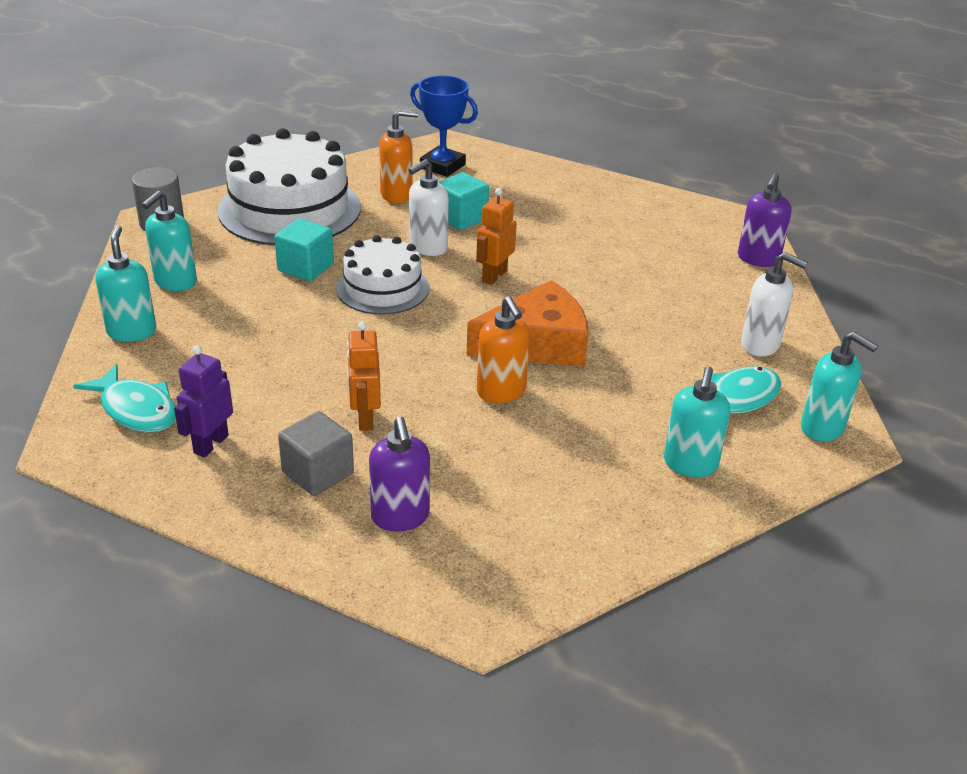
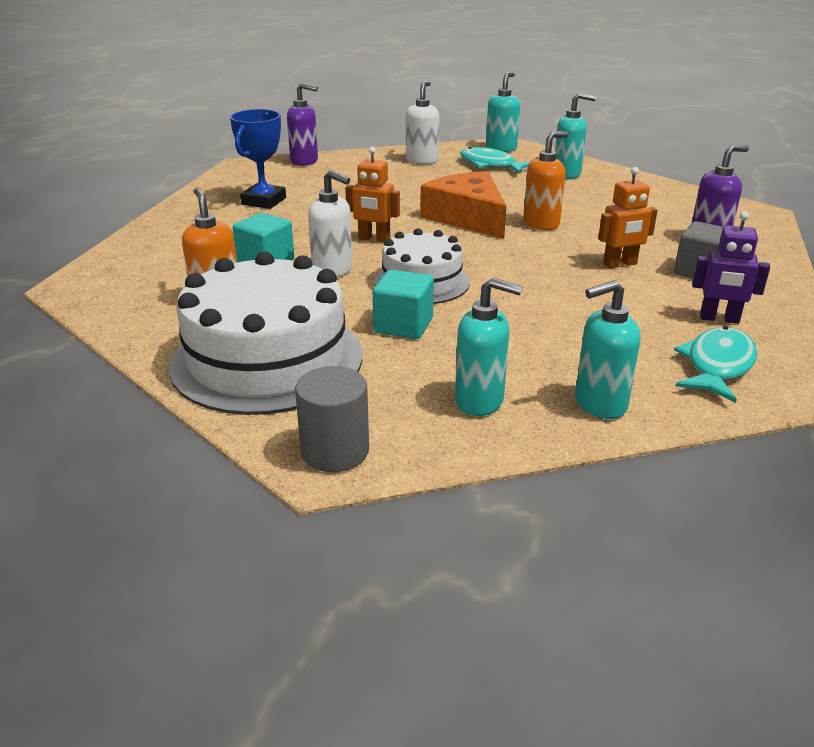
camera: 100 degrees left, 5 degrees down
(442, 166) = (138, 283): blue trophy -> blue trophy (264, 201)

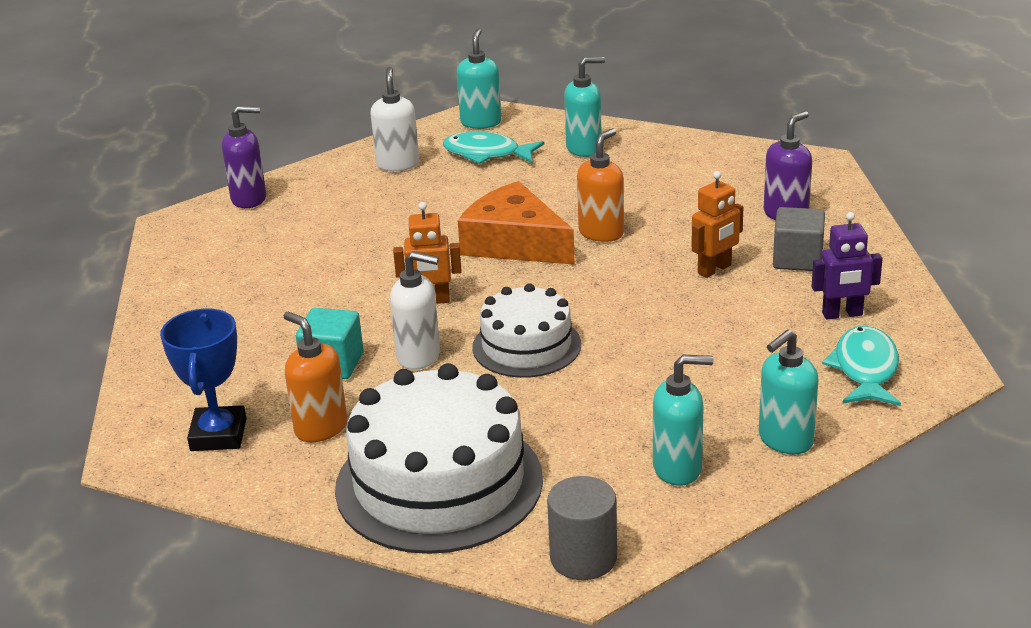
camera: 20 degrees left, 0 degrees up
(264, 201) = (253, 276): blue trophy -> blue trophy (218, 435)
(403, 325) = (547, 405): turquoise cube -> none

